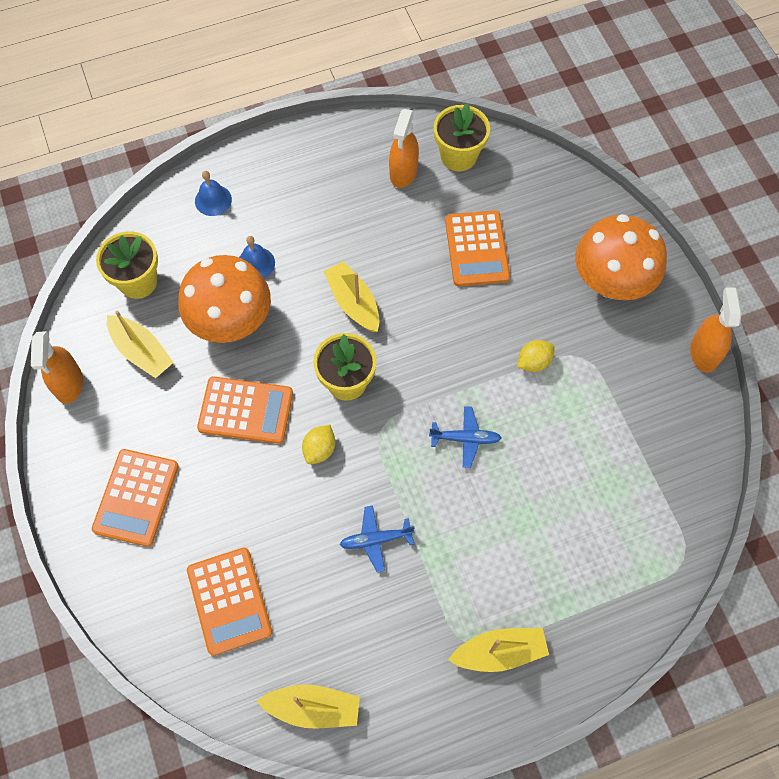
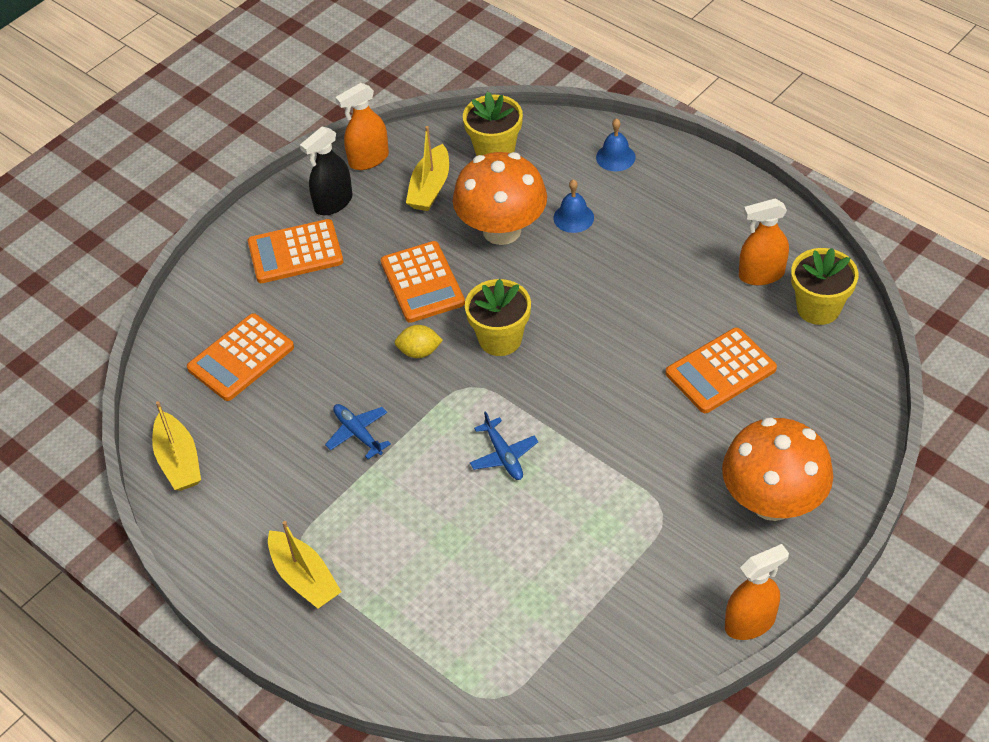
camera: 65 degrees right, 15 degrees down
(100, 438) = (333, 203): none -> black spray bottle
(353, 302) = (586, 305): yellow boat -> none
(533, 362) = (626, 474): yellow lemon -> none

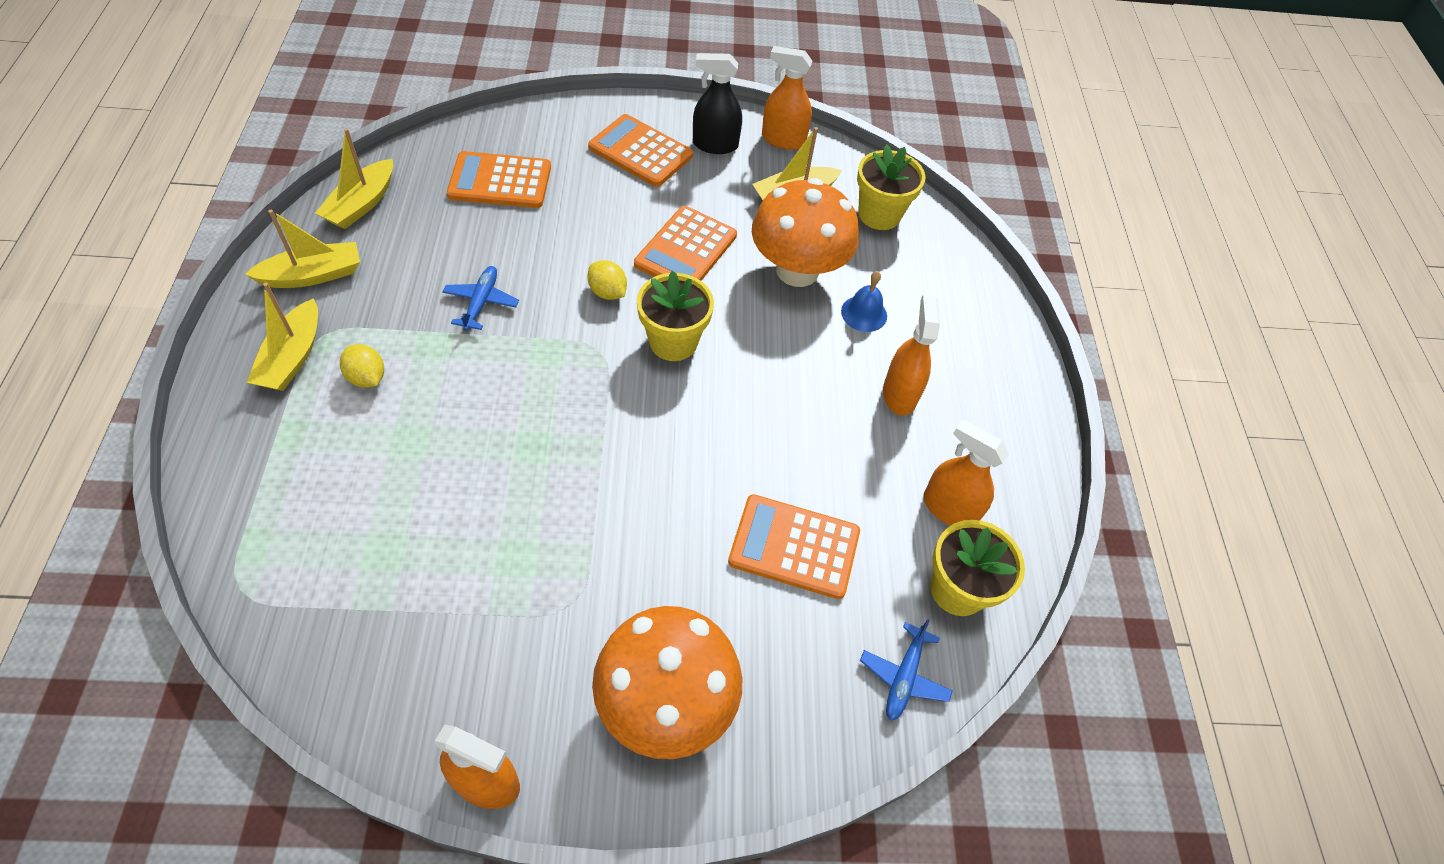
camera: 40 degrees right, 5 degrees up
(229, 528) = (313, 275): none -> yellow boat
(367, 539) = (367, 377): none -> yellow lemon
(503, 455) = (540, 423): blue plane -> blue plane (904, 676)
(615, 157) = (966, 303): blue bell -> none
(656, 242) = (899, 394): none -> orange spray bottle

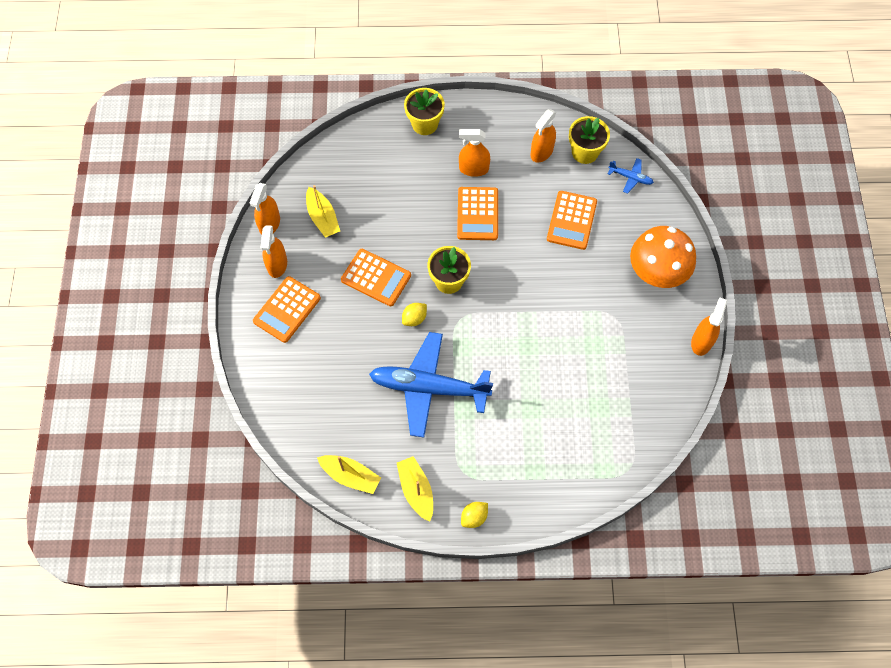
camera: 85 degrees left, 10 degrees up
(292, 357) = (481, 484): yellow boat -> none
(367, 377) = (492, 440): yellow lemon -> yellow lemon (474, 517)
(481, 302) = (429, 388): blue plane -> blue plane, size x2.38
(500, 181) = (322, 393): orange calculator -> orange calculator (477, 214)
(715, 145) = (277, 264): black spray bottle -> orange spray bottle
(797, 270) = (387, 217): orange mushroom -> none
(864, 313) = (418, 183): blue bell -> none
(879, 214) = (336, 171): yellow flower pot -> yellow flower pot (425, 124)

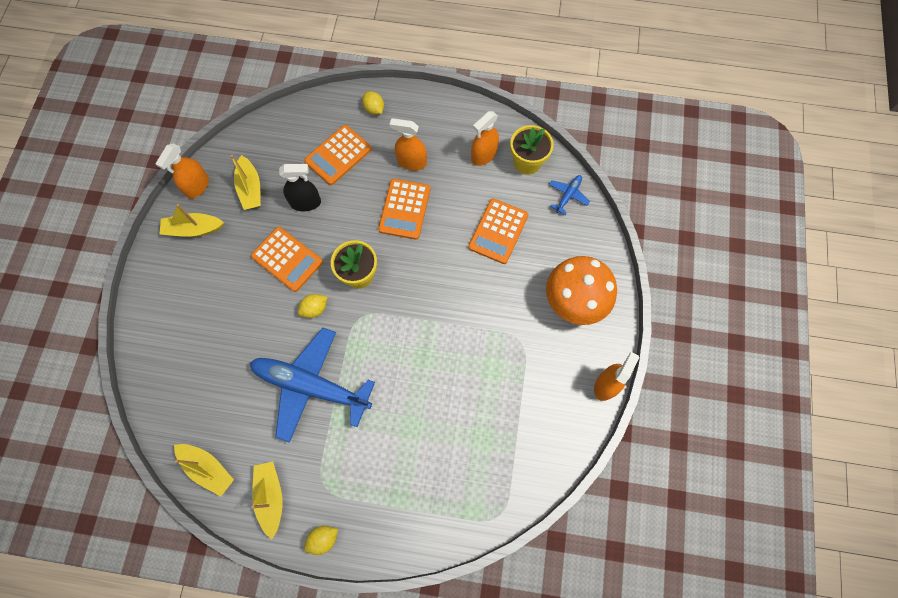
camera: 10 degrees right, 5 degrees up
(277, 264) = (193, 229): orange spray bottle -> yellow boat
(287, 309) = (191, 278): orange calculator -> orange calculator (338, 155)
(380, 222) = (306, 203): none -> black spray bottle
(425, 124) = (374, 109): yellow flower pot -> yellow lemon
(630, 177) = (568, 196): blue plane -> blue plane turned 90 degrees counterclockwise

